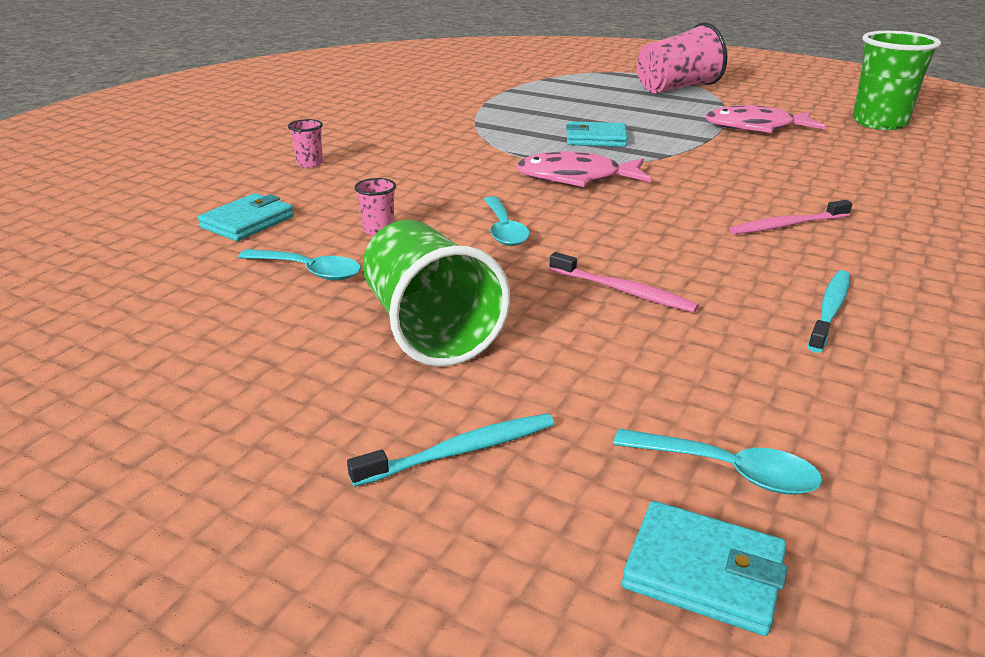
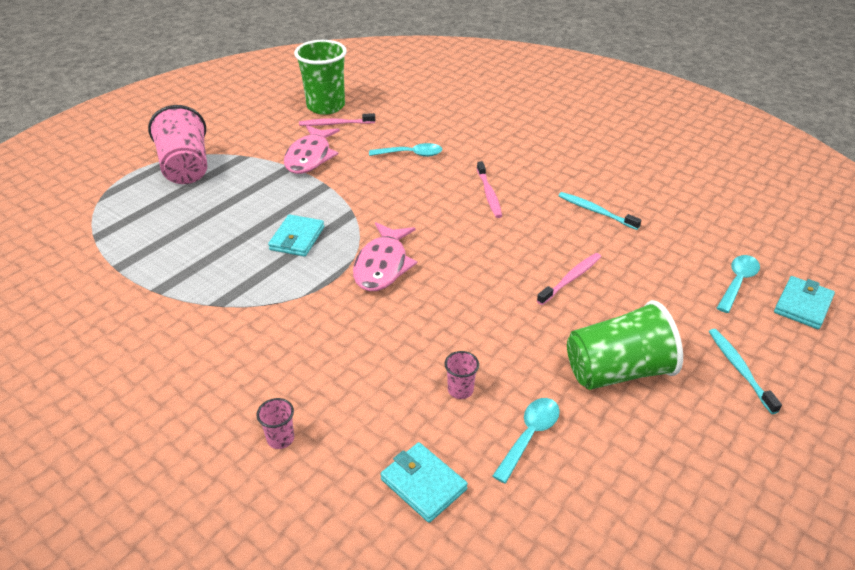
camera: 80 degrees left, 10 degrees up
(504, 230) = (472, 318): turquoise spoon -> turquoise spoon (411, 154)
(845, 131) = (335, 124): none -> pink toothbrush

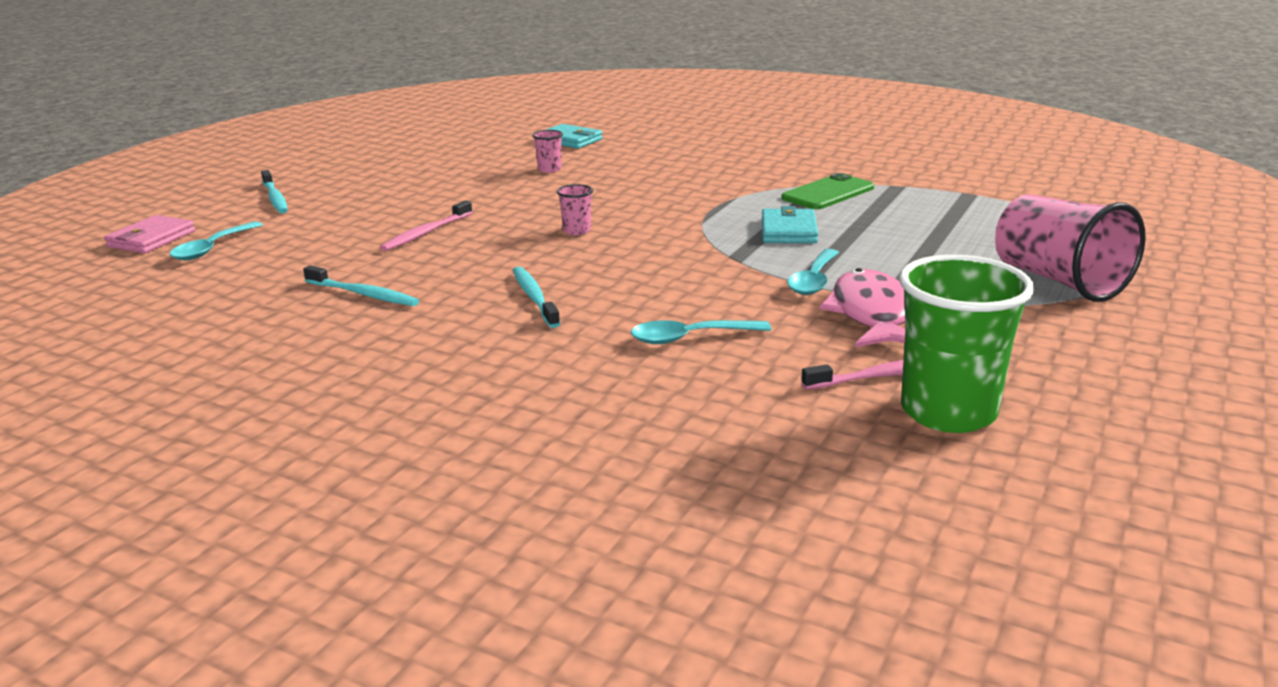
camera: 170 degrees right, 15 degrees down
(224, 289) = (828, 193): none -> green phone
(280, 438) = (689, 143): pink cup -> pink cup (577, 231)
(383, 265) = (662, 222): pink fish -> none
(489, 194) = (534, 297): pink toothbrush -> turquoise toothbrush
(529, 435) = (489, 159): turquoise spoon -> turquoise spoon (814, 280)
(617, 371) = (399, 188): green cup -> none
(802, 305) = (151, 239): turquoise wallet -> pink wallet

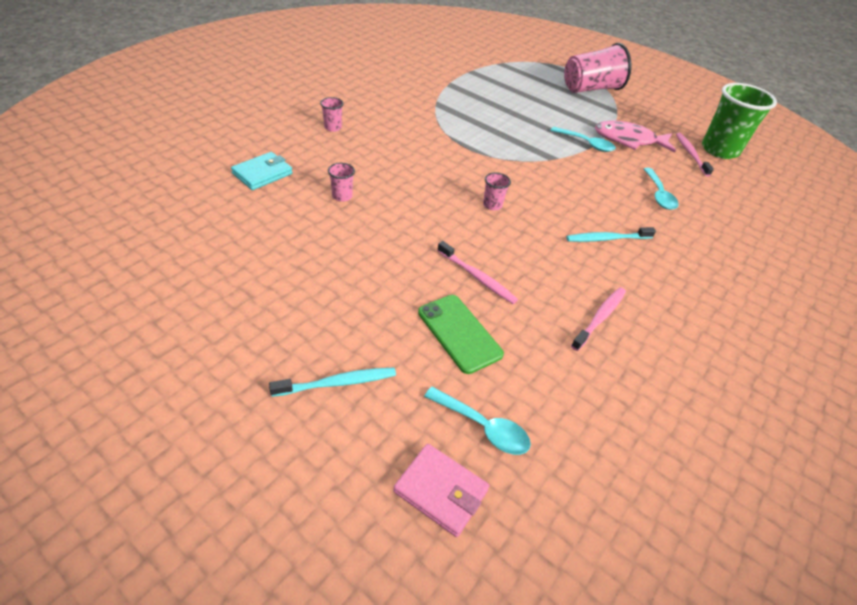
camera: 85 degrees left, 20 degrees up
(363, 294) = (600, 318): turquoise toothbrush -> pink toothbrush
(691, 150) = (333, 127): none -> pink cup
(788, 231) = (513, 133): turquoise wallet -> none
(828, 193) = (452, 105): green phone -> green phone (459, 333)

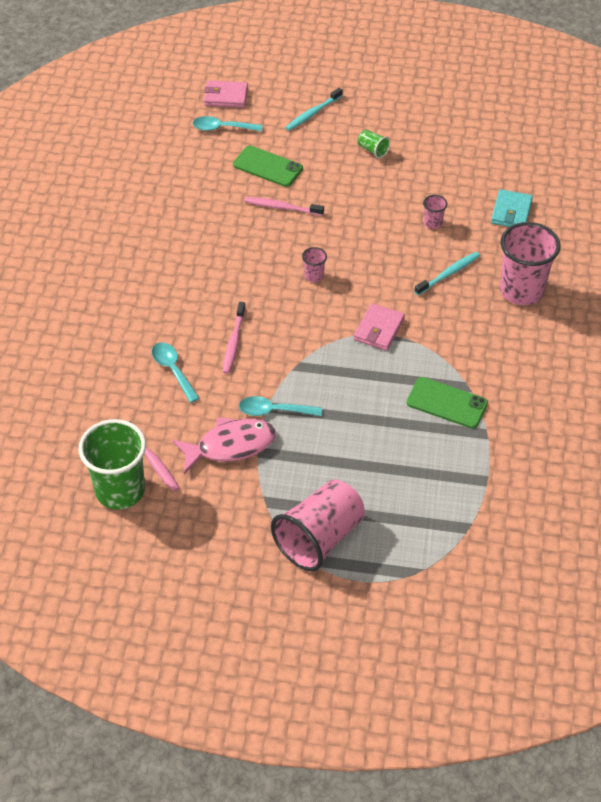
camera: 155 degrees right, 5 degrees up
(317, 292) = (373, 150): none -> green cup
(333, 127) = (521, 291): pink cup -> pink cup, size x2.32
(459, 103) = (447, 403): none -> green phone
(468, 152) = (379, 329): none -> pink wallet
(600, 318) = (183, 218): pink toothbrush -> pink toothbrush (234, 342)
(607, 239) = (203, 290): turquoise toothbrush -> turquoise toothbrush (448, 274)

